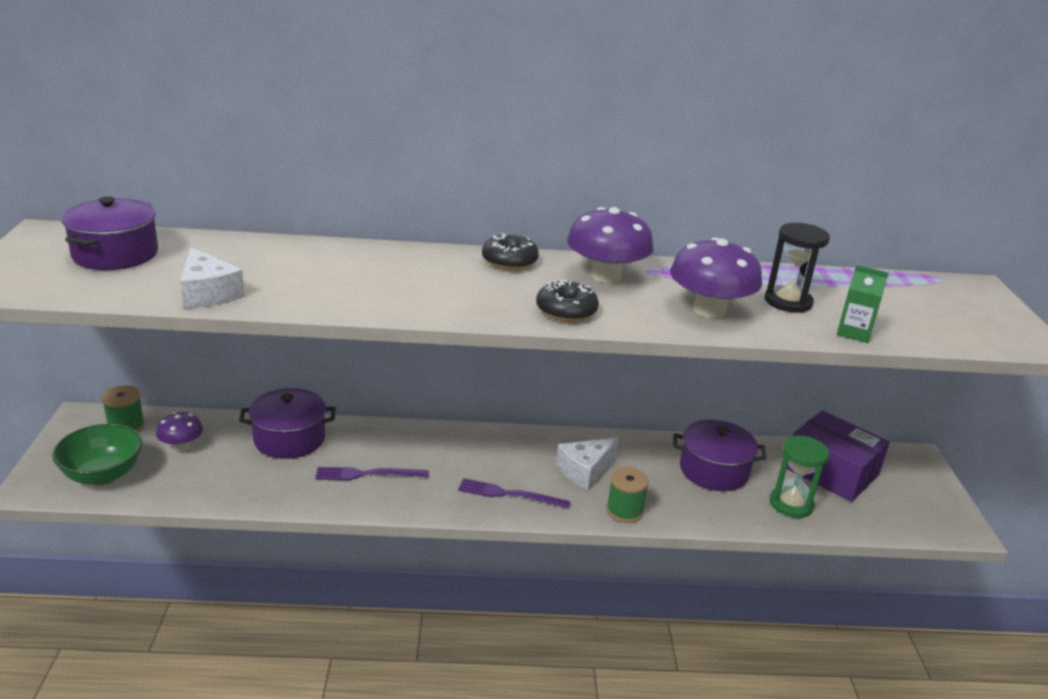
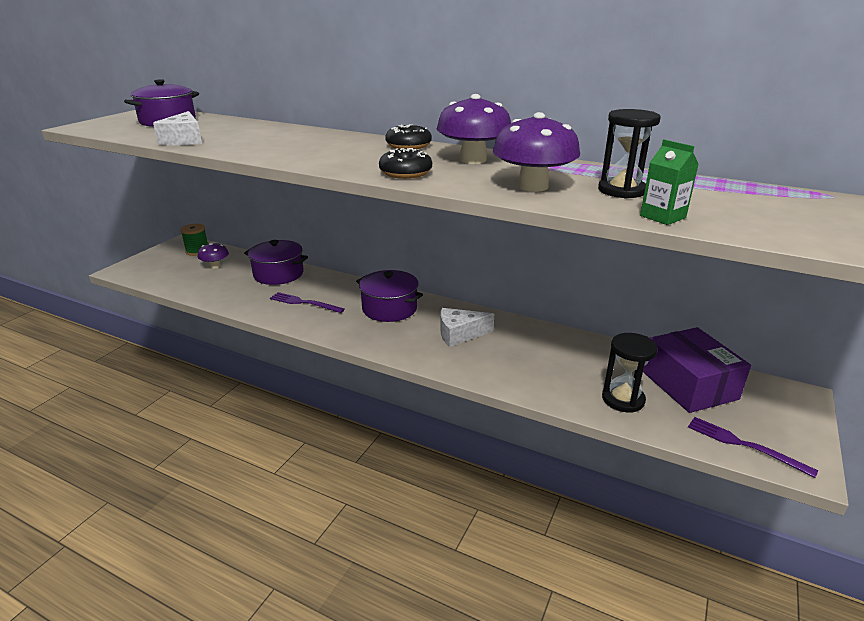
camera: 30 degrees right, 0 degrees up
(103, 474) = (160, 271): green bowl -> none
(510, 494) = (387, 336): purple fork -> purple fork (745, 445)
(624, 511) = (464, 367): green spool -> none
(713, 470) = (571, 358): purple pot -> purple pot (389, 308)
(791, 504) = (623, 399): green hourglass -> black hourglass

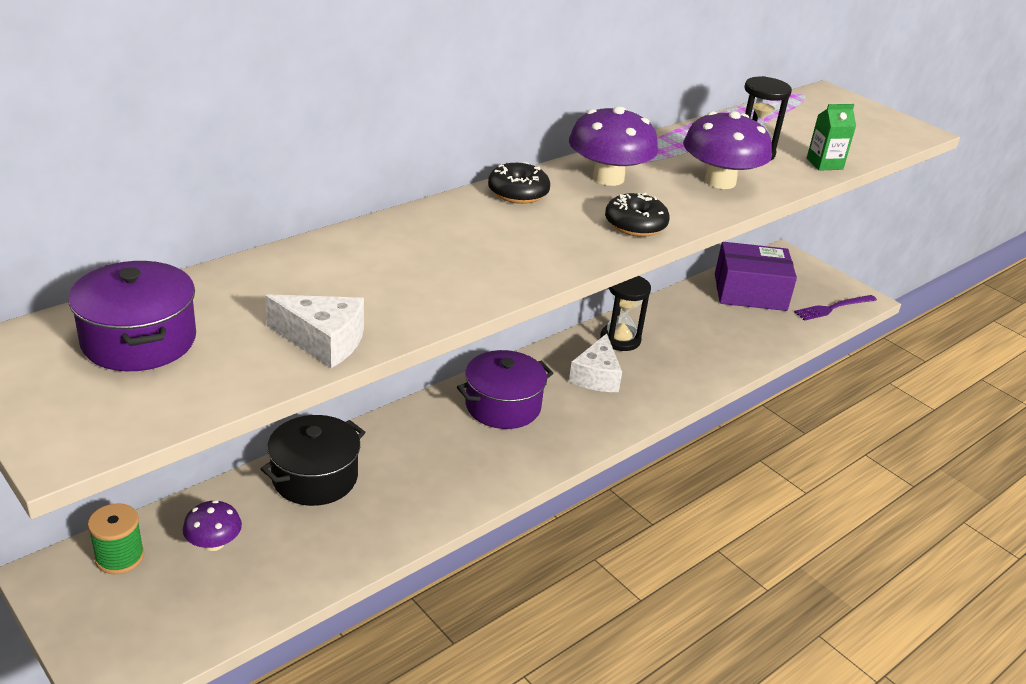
camera: 70 degrees left, 5 degrees up
(278, 274) = (315, 477): purple pot -> black pot
(305, 303) = (434, 472): purple fork -> none
(623, 399) = (756, 332): black hourglass -> black hourglass (620, 339)

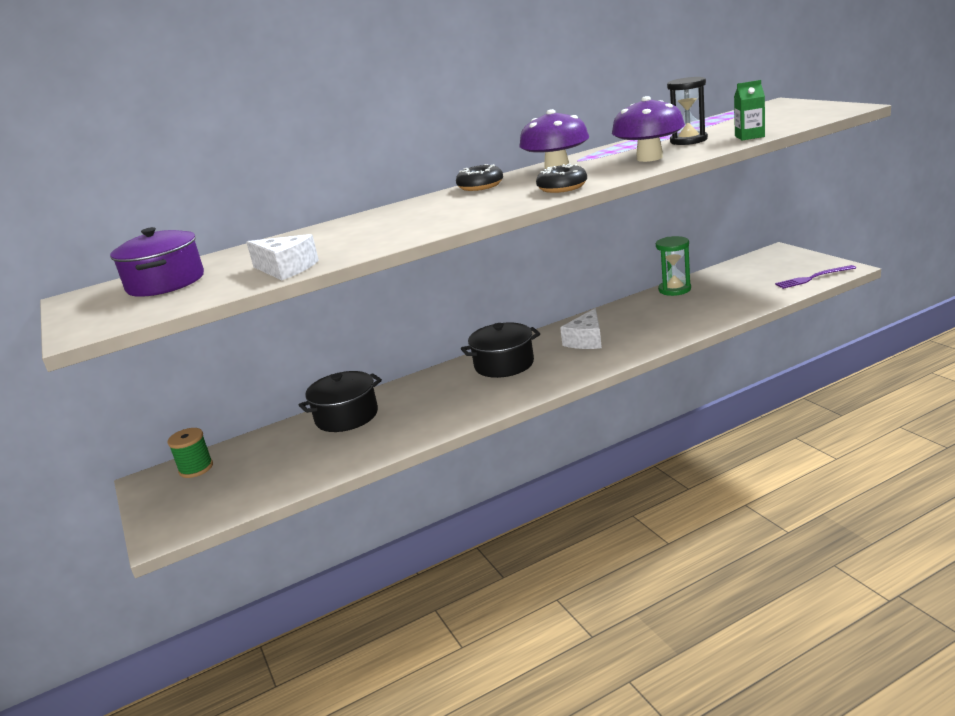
camera: 20 degrees right, 10 degrees down
(214, 543) = (261, 457): purple mushroom -> none
(503, 406) = (504, 364): purple pot -> black pot
(620, 339) = (614, 317): black hourglass -> none
(681, 302) = (674, 289): none -> green hourglass
(750, 292) = (738, 277): purple box -> none

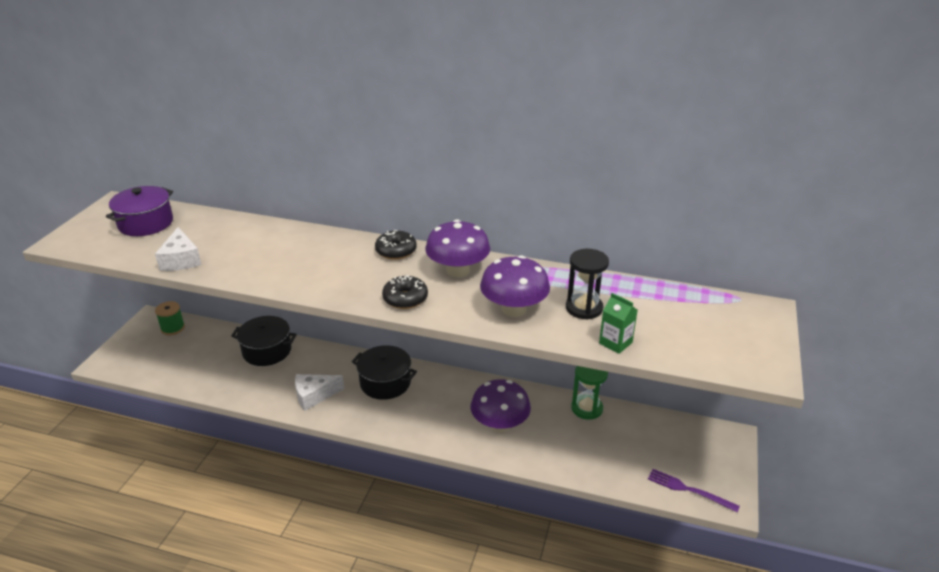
camera: 40 degrees right, 10 degrees up
(586, 340) = (454, 405): white cheese -> white cheese (314, 396)
(640, 327) = (500, 424): none -> purple mushroom

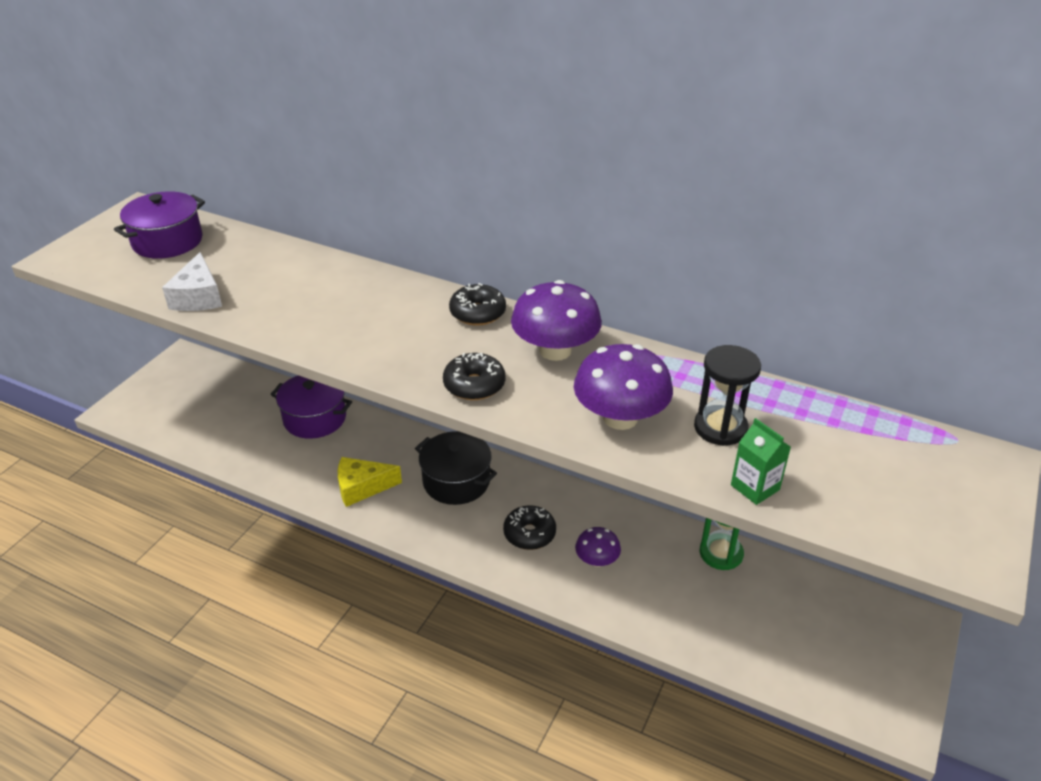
camera: 10 degrees right, 5 degrees up
(173, 328) = (206, 374): green spool -> none
(267, 351) = (315, 418): black pot -> purple pot
(314, 396) = (362, 487): white cheese -> yellow cheese
(447, 412) = (529, 534): none -> black donut
(500, 424) = (597, 560): purple mushroom -> purple mushroom, size x0.56
(689, 490) = (845, 695): purple fork -> none

